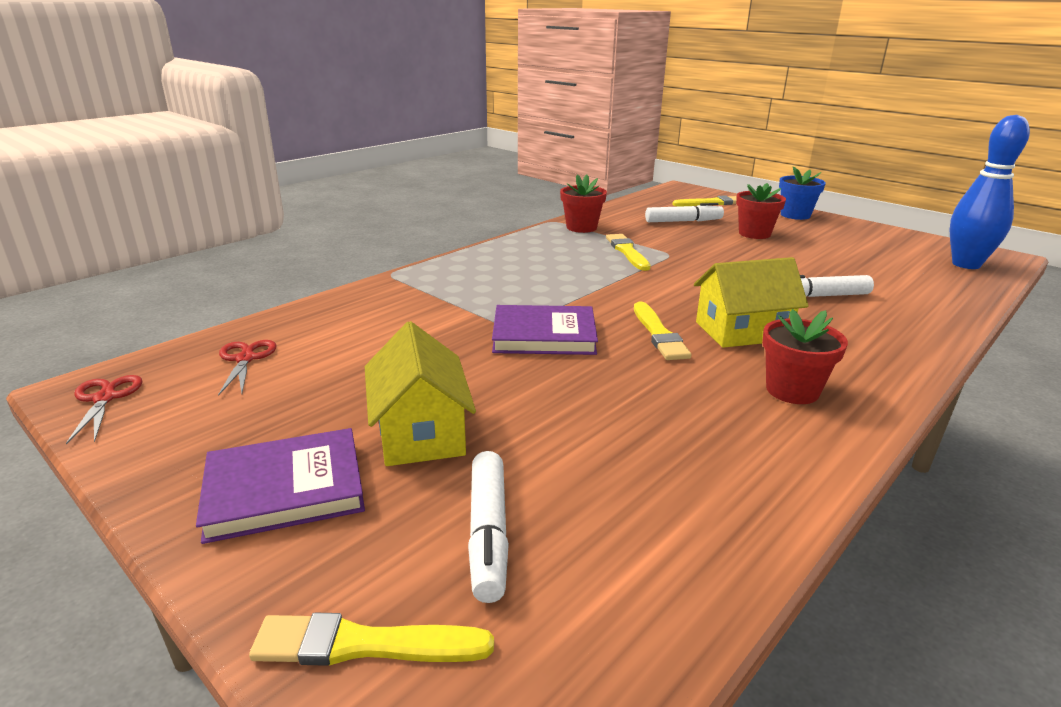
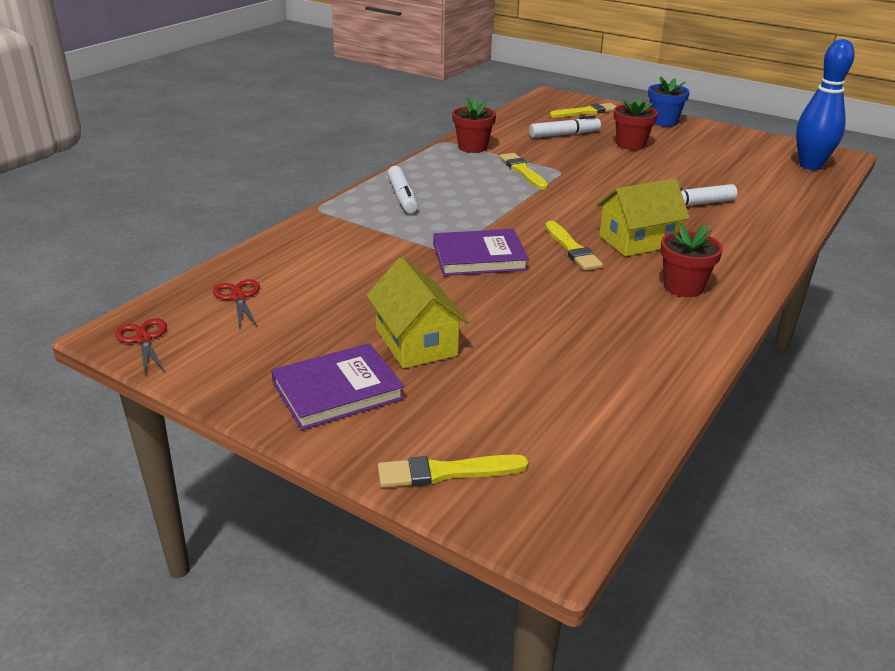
camera: 10 degrees left, 5 degrees up
(488, 533) = (497, 403): white marker -> white marker (402, 197)

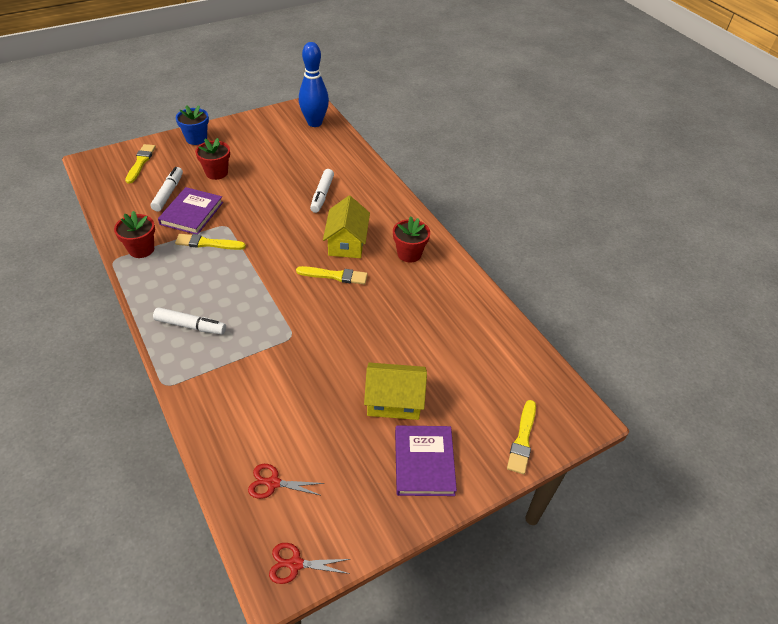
camera: 65 degrees left, 15 degrees up
(479, 257) = (312, 324): purple book -> purple book (191, 213)

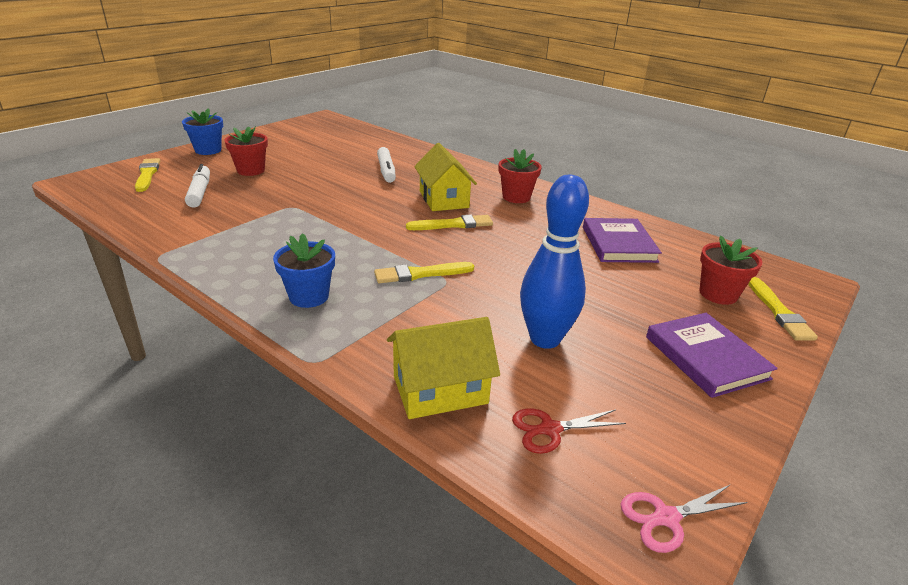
camera: 20 degrees left, 15 degrees down
(141, 249) = (192, 241): red flower pot -> red flower pot (718, 294)
(190, 326) = (309, 296): white marker -> blue flower pot
(191, 213) = (241, 203): purple book -> purple book (618, 244)
(207, 243) = (279, 223): yellow brush -> yellow brush (420, 274)
(295, 564) = (666, 518): red scissors -> pink scissors
(314, 123) = (336, 127): blue bowling pin -> blue bowling pin (545, 339)
(394, 401) = (617, 311): yellow house -> yellow house (440, 389)

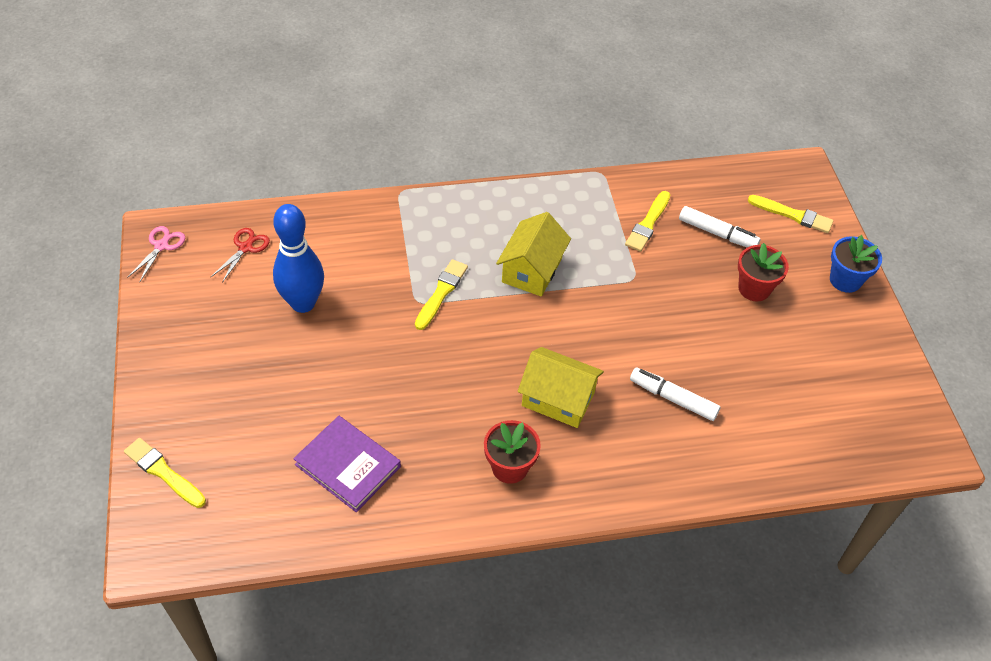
camera: 130 degrees right, 20 degrees up
(309, 296) = (471, 221): blue flower pot -> none
(440, 389) = (320, 226): yellow house -> yellow house (532, 270)
(453, 224) = (499, 368): yellow brush -> yellow brush (648, 223)
(706, 357) = (194, 369): purple book -> none
(718, 294) = (221, 457): red flower pot -> none

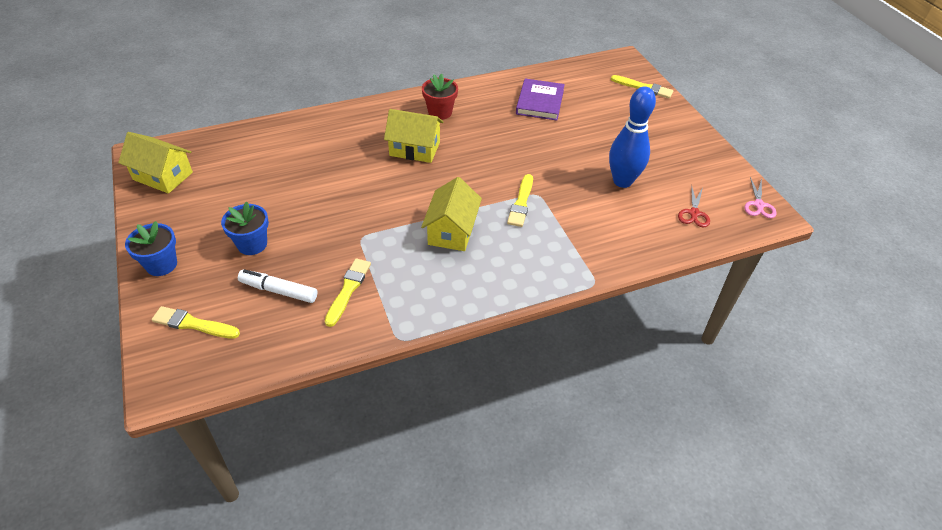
camera: 170 degrees right, 5 degrees down
(348, 465) = (540, 102): purple book -> purple book turned 75 degrees clockwise
(673, 399) = (331, 159): white marker -> none
(754, 288) = (252, 244): red flower pot -> blue flower pot
(890, 404) = (163, 176): none -> yellow house

